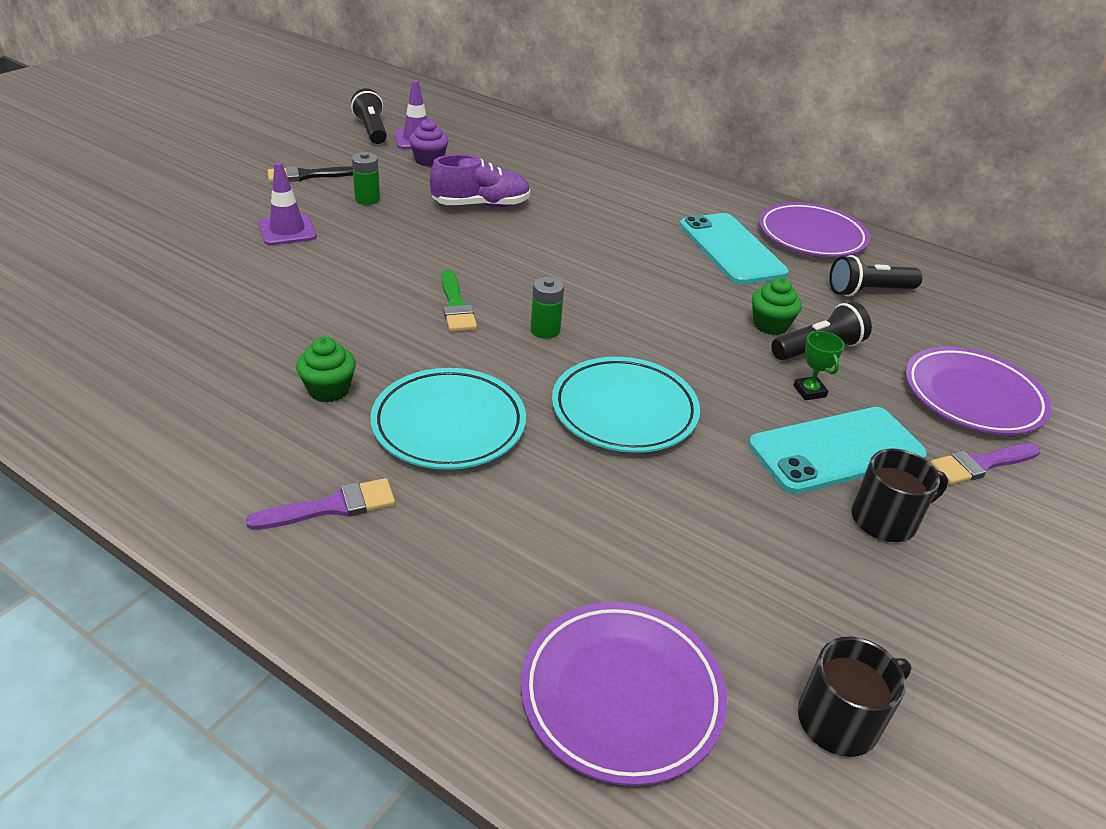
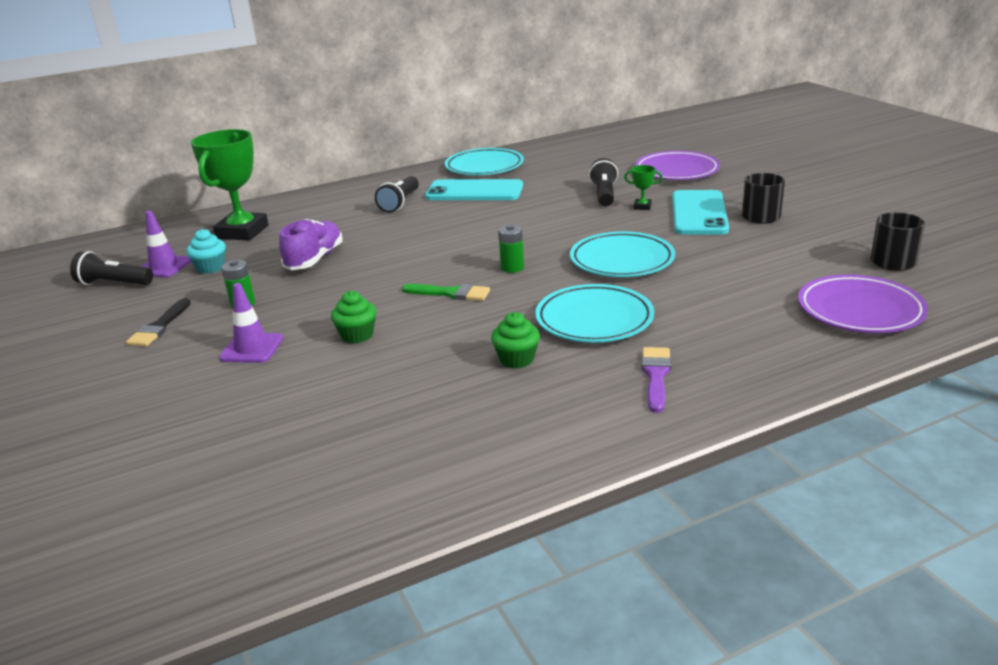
camera: 55 degrees left, 10 degrees down
(429, 160) = (210, 268): purple cupcake -> turquoise cupcake
(513, 150) = (242, 232): none -> green trophy
(770, 325) = (569, 201): green cupcake -> green cupcake (357, 335)
(811, 236) = (484, 167): purple plate -> turquoise plate
(868, 291) = (559, 168): black flashlight -> black flashlight (400, 203)
(980, 464) = (731, 184): purple brush -> none

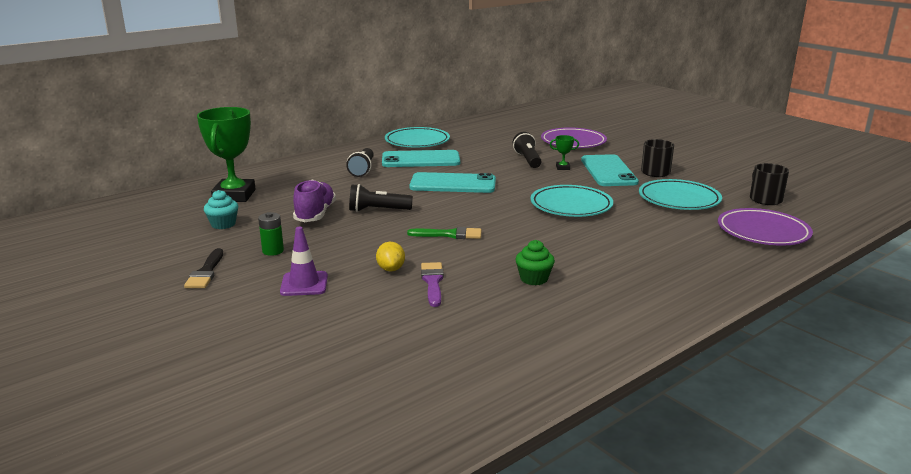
camera: 15 degrees left, 5 degrees down
(113, 284) = (137, 241): black flashlight -> black flashlight (377, 210)
(164, 267) = (177, 225): purple traffic cone -> none
(357, 335) = (391, 269): green cupcake -> yellow lemon
(494, 225) = (453, 184): none -> turquoise phone
(512, 268) = (488, 214): green battery -> none
(594, 319) = (576, 248): turquoise plate -> turquoise plate (679, 199)
(656, 376) = (647, 283): purple brush -> purple brush (432, 282)

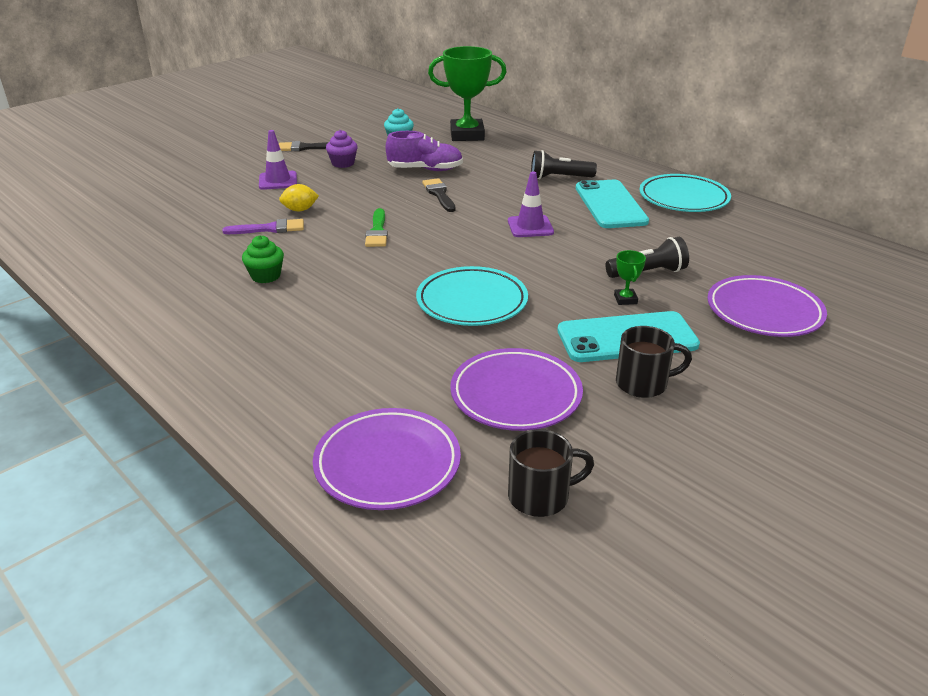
camera: 85 degrees right, 10 degrees up
(273, 251) = (343, 163): green battery -> purple cupcake
(377, 210) = (439, 194): black flashlight -> black brush
(453, 184) = (530, 227): turquoise phone -> purple traffic cone
(679, 199) = (516, 395): turquoise plate -> purple plate

